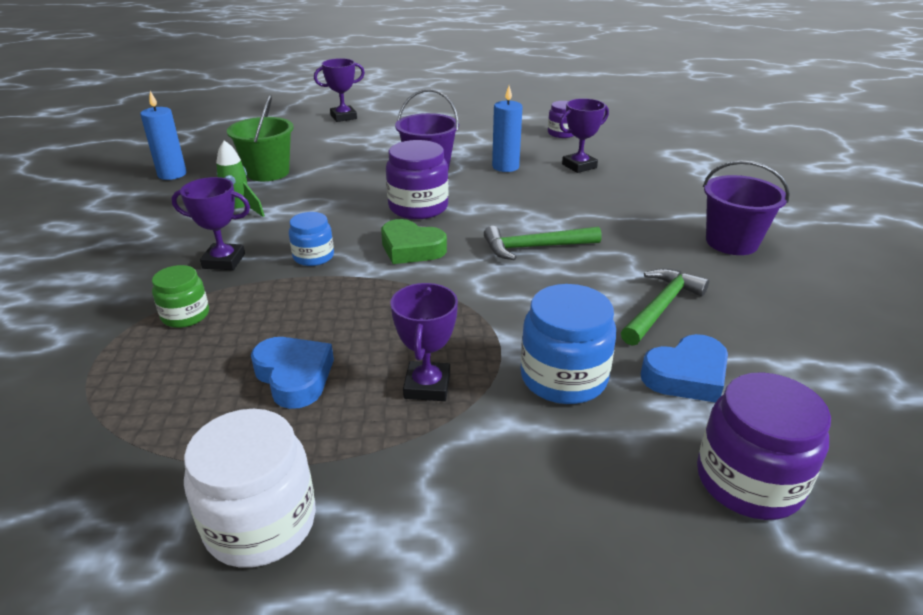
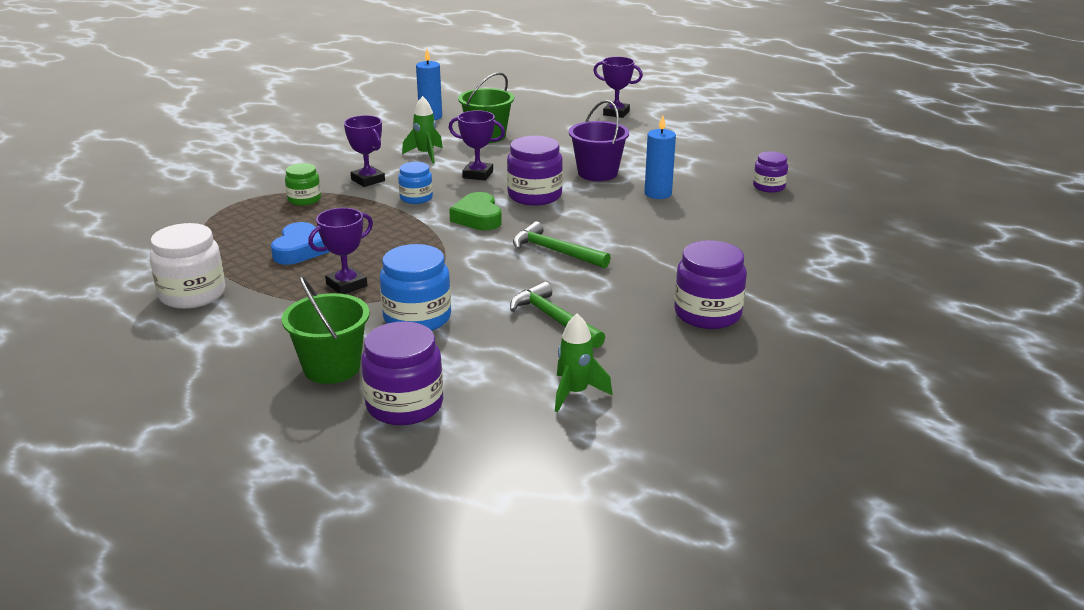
camera: 45 degrees right, 5 degrees down
(579, 166) = (720, 216): purple trophy -> purple trophy (478, 174)
(607, 494) = (332, 368): none -> green bucket
(660, 307) = (554, 319): green hammer -> green hammer turned 120 degrees counterclockwise
(686, 376) = (483, 354): blue heart -> none
(731, 242) = (707, 314): purple bucket -> purple jar
(814, 364) = (575, 393): none -> green rocket

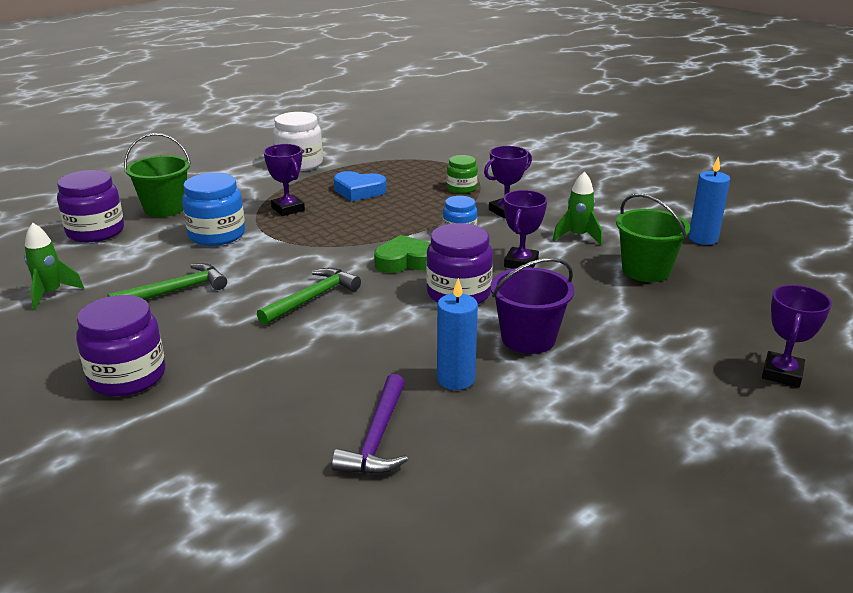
camera: 95 degrees right, 0 degrees up
(734, 214) = (377, 438): none -> purple hammer
(769, 187) = (474, 492): purple jar -> none

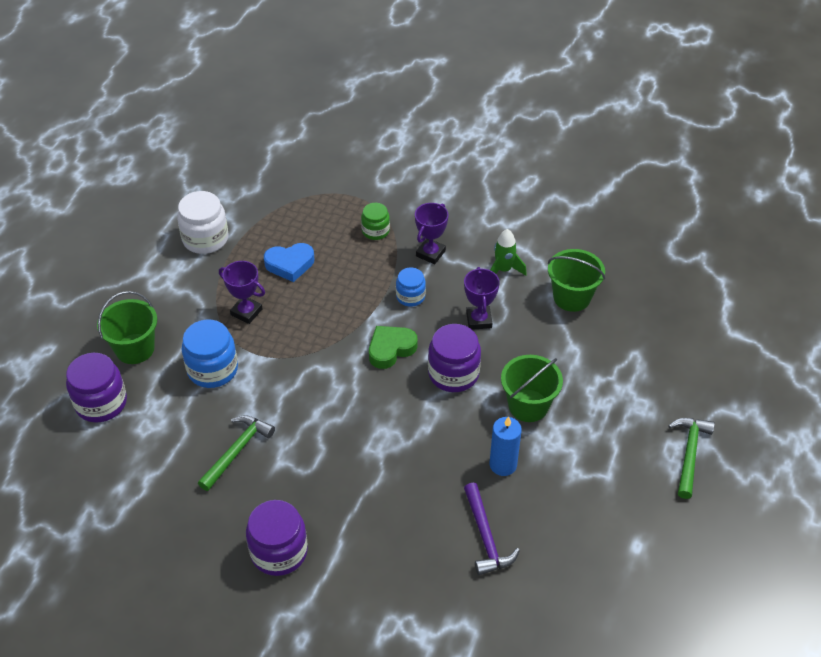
camera: 25 degrees left, 20 degrees up
(51, 294) = (138, 492): green rocket -> none
(312, 298) = (349, 420): green hammer -> green hammer (689, 454)
(528, 338) = (528, 405): purple bucket -> green bucket
(703, 239) = (595, 241): blue candle -> none
(782, 373) = (699, 380): purple trophy -> none

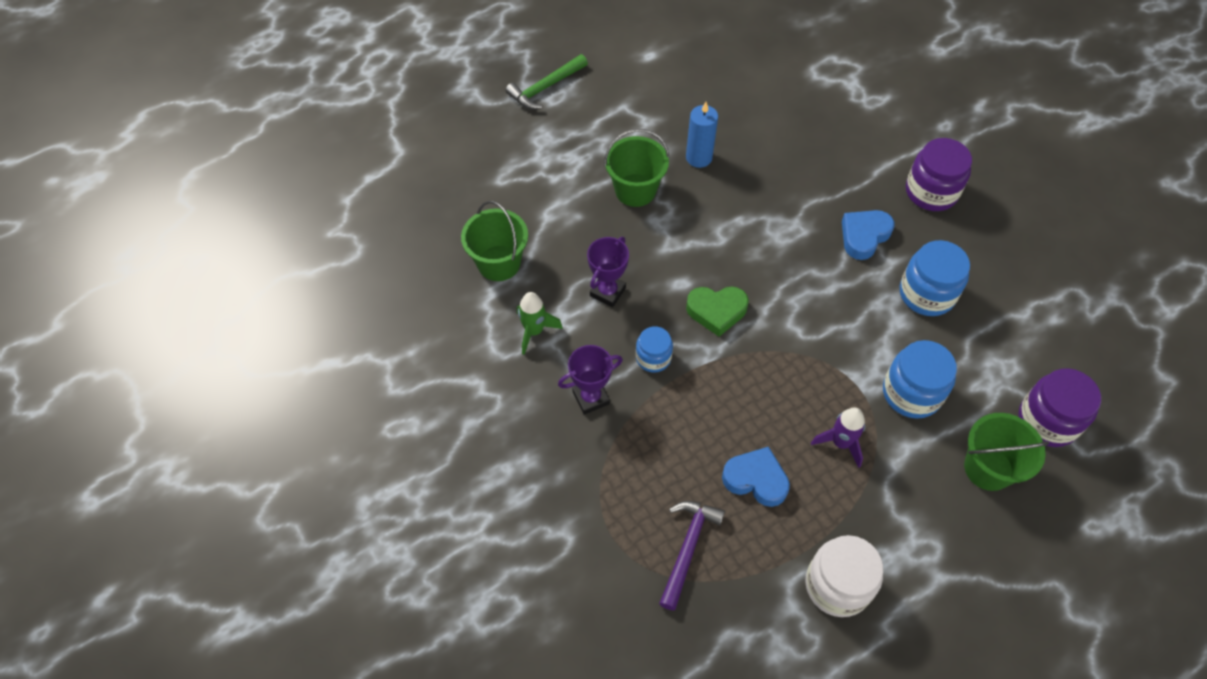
camera: 145 degrees left, 10 degrees up
(237, 451) = (927, 294): green hammer -> blue jar
(246, 312) = (840, 443): purple trophy -> purple rocket
(315, 472) = (864, 236): none -> blue heart
(375, 231) = (627, 467): green jar -> none
(453, 373) = (676, 254): purple jar -> none
(486, 536) = (756, 117): purple hammer -> purple hammer (687, 548)

